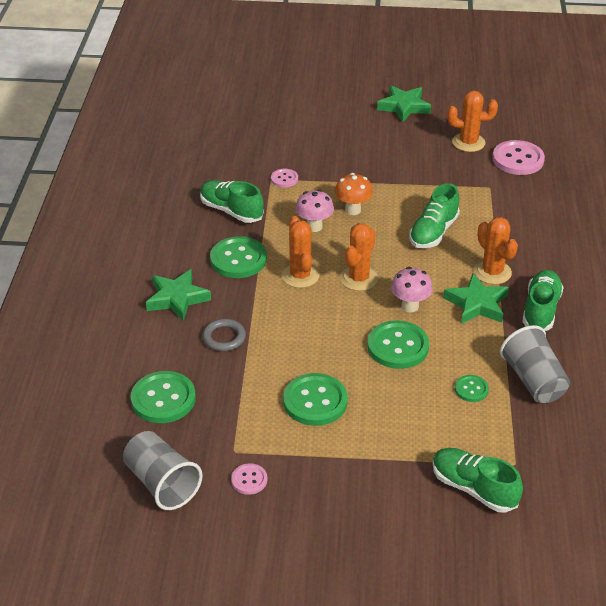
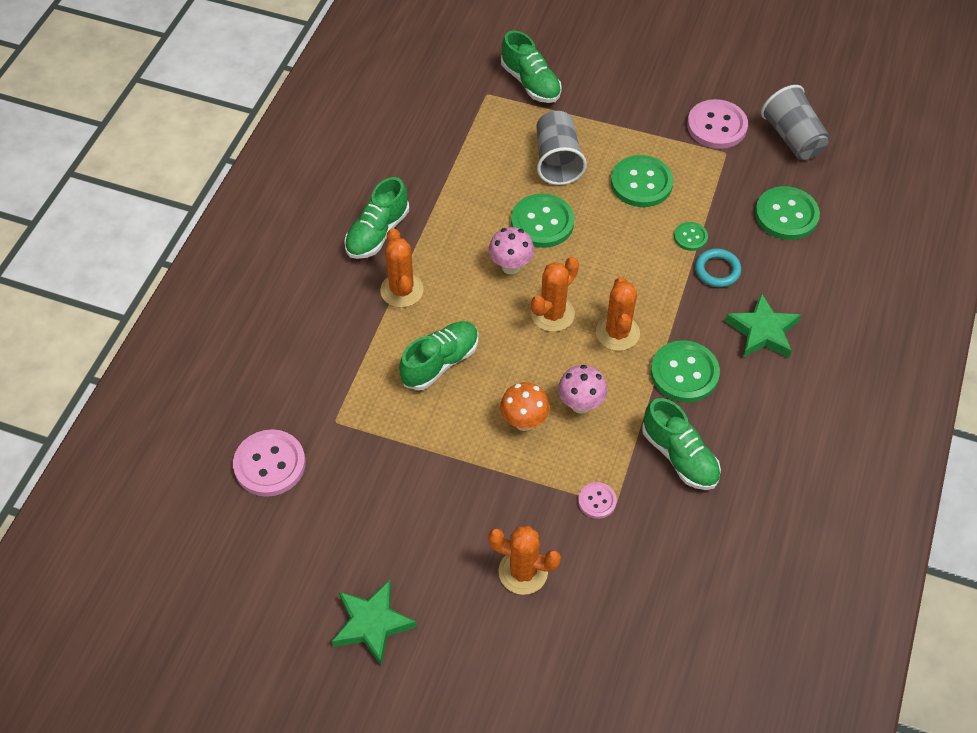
camera: 165 degrees left, 15 degrees up
(224, 337) = (717, 270): grey ring -> turquoise ring
(249, 480) = (716, 126): pink button -> pink button, size x1.90
(468, 142) = (317, 515): orange cactus -> orange cactus (523, 572)
(471, 389) = (491, 164): green button -> green button (690, 237)
(476, 304) = (439, 254): green star -> none
(533, 380) = (429, 161): grey cup -> grey cup (557, 161)

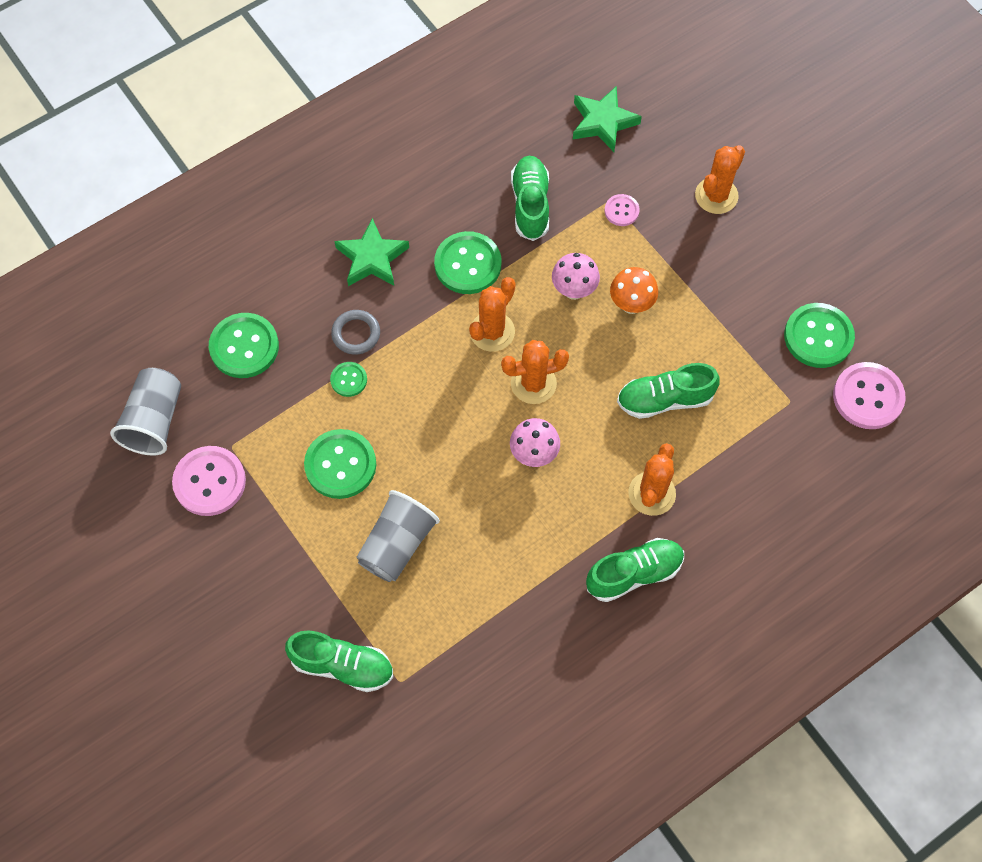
camera: 145 degrees left, 10 degrees up
(372, 624) = (853, 226): green star -> green star (603, 122)
(523, 572) = (716, 196): orange cactus -> orange cactus turned 75 degrees clockwise
(530, 83) = (342, 665): green shoe -> green shoe turned 105 degrees clockwise
(542, 222) = (468, 482): green button -> green button (818, 337)
(717, 270) = (356, 334): turquoise ring -> grey ring

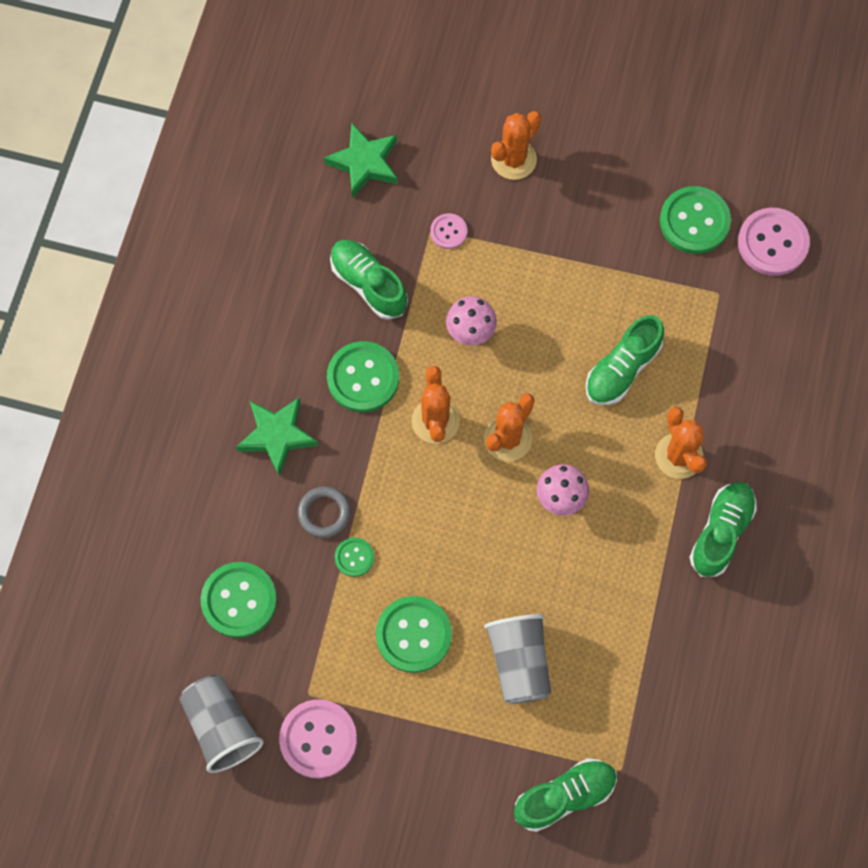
camera: 40 degrees left, 5 degrees up
(631, 305) = (527, 308): orange mushroom -> none
(716, 196) = (513, 159): orange cactus -> orange cactus turned 45 degrees clockwise

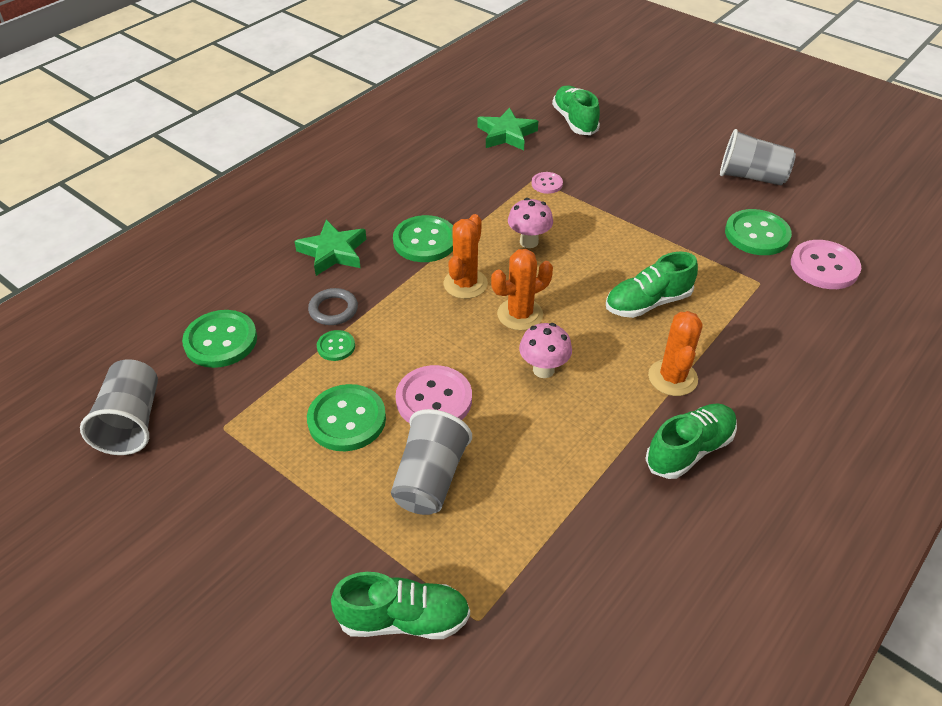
camera: 25 degrees right, 25 degrees down
(318, 739) = (204, 465): pink button -> pink button (434, 399)
(368, 284) = (466, 193): green shoe -> green shoe (574, 121)
(513, 159) = (621, 162): orange cactus -> none
(661, 127) = (751, 177): none -> grey cup

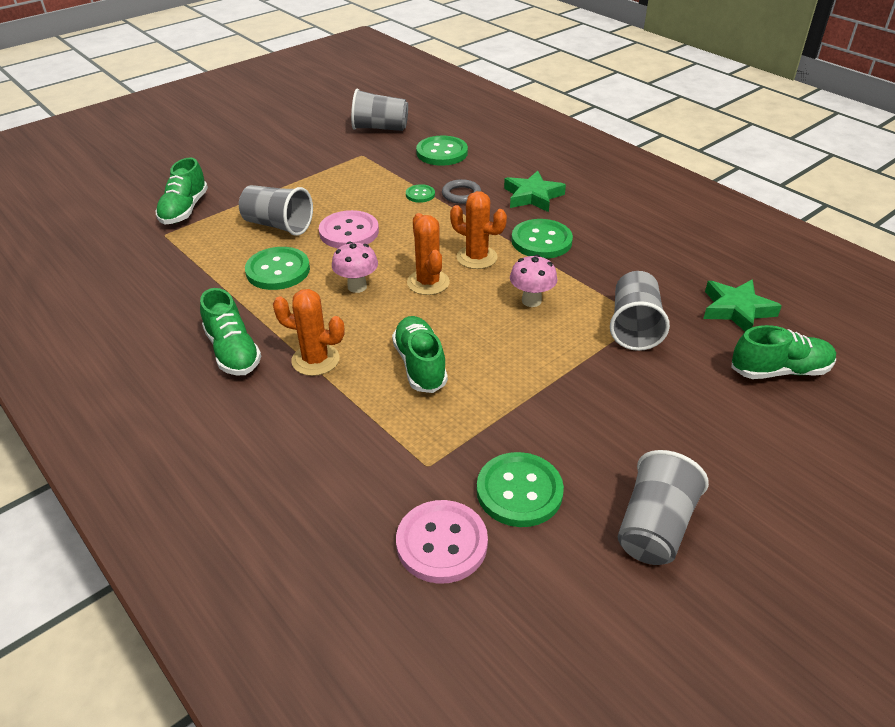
camera: 100 degrees right, 5 degrees down
(347, 419) = (347, 197): green button -> green button (278, 270)
(547, 184) = (634, 327): pink button -> grey cup

